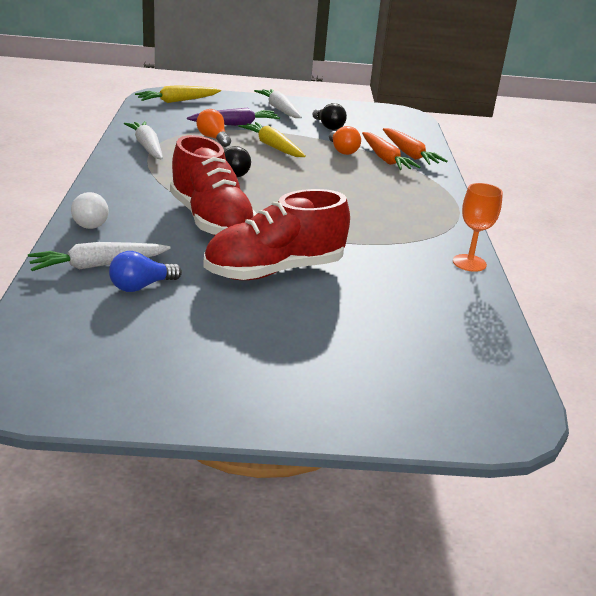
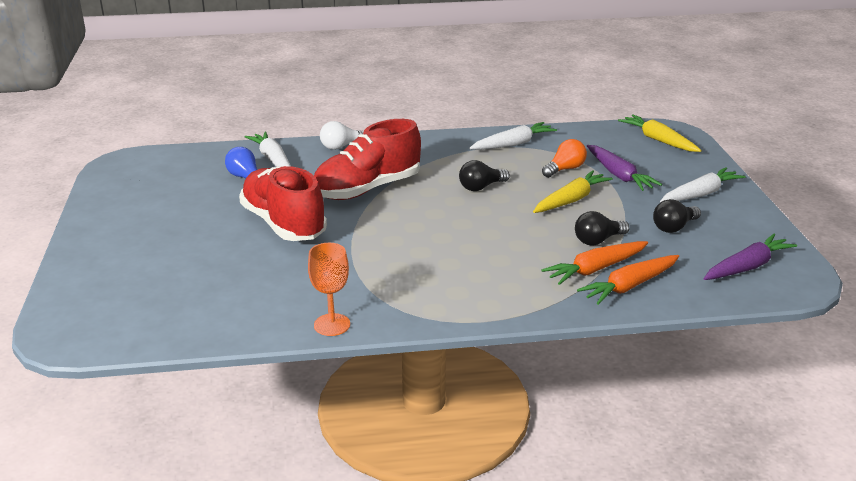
camera: 85 degrees right, 0 degrees up
(342, 150) = (598, 240): orange light bulb -> black light bulb
(386, 120) = (747, 267): none -> purple carrot

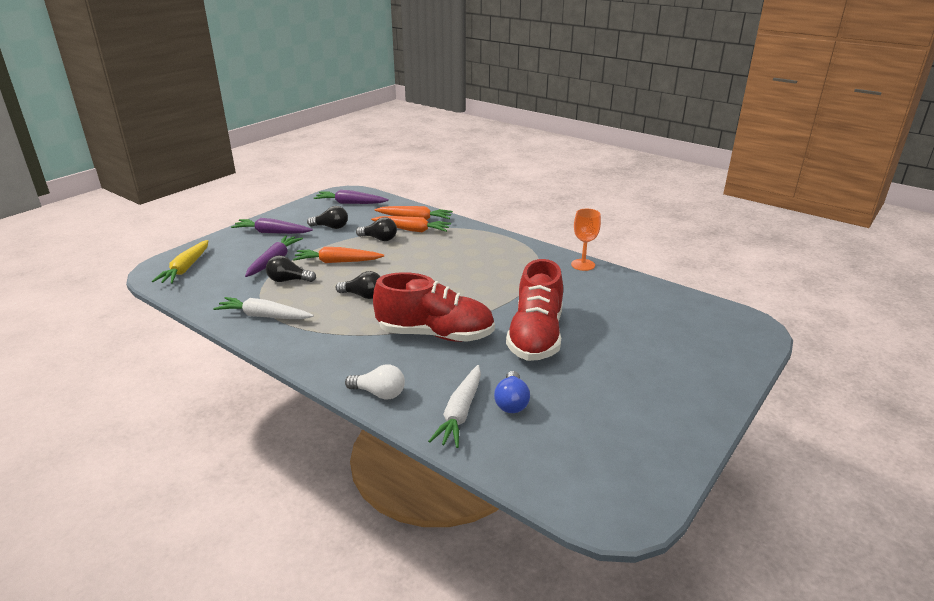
camera: 135 degrees left, 0 degrees up
(565, 169) = (288, 280): orange light bulb -> black light bulb
(571, 200) = (337, 262): yellow carrot -> orange carrot
(700, 194) = (272, 232): white carrot -> purple carrot

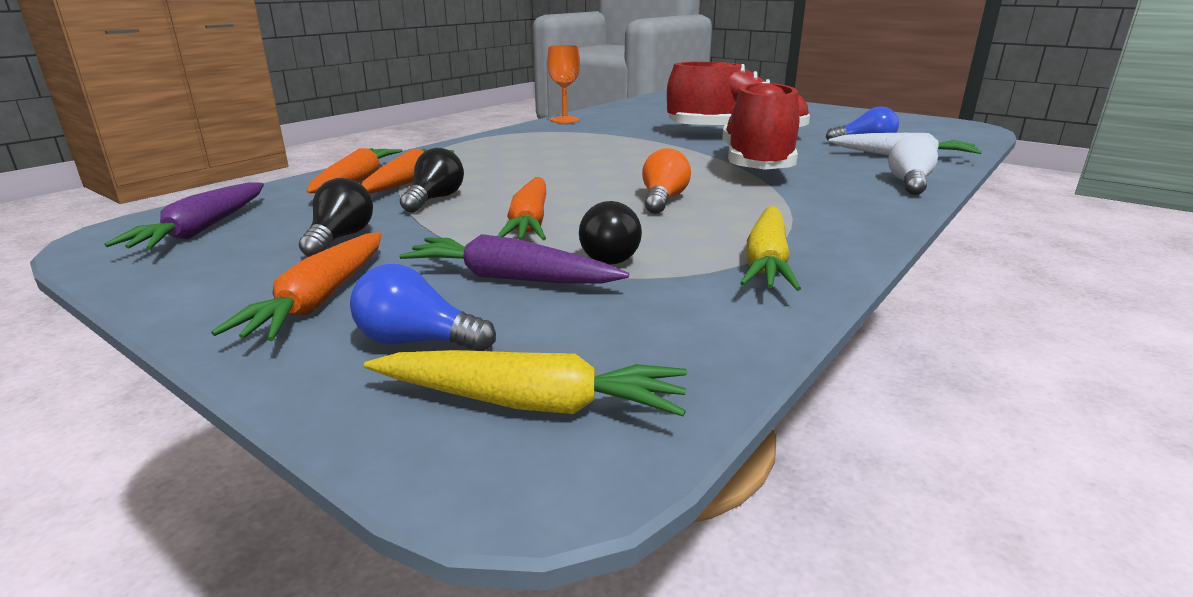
camera: 90 degrees left, 5 degrees down
(232, 250) = (417, 341): none -> blue light bulb
(264, 316) = (766, 261): white carrot -> yellow carrot
(272, 232) = (320, 299): purple carrot -> orange carrot
(363, 296) = (663, 200): black light bulb -> orange light bulb

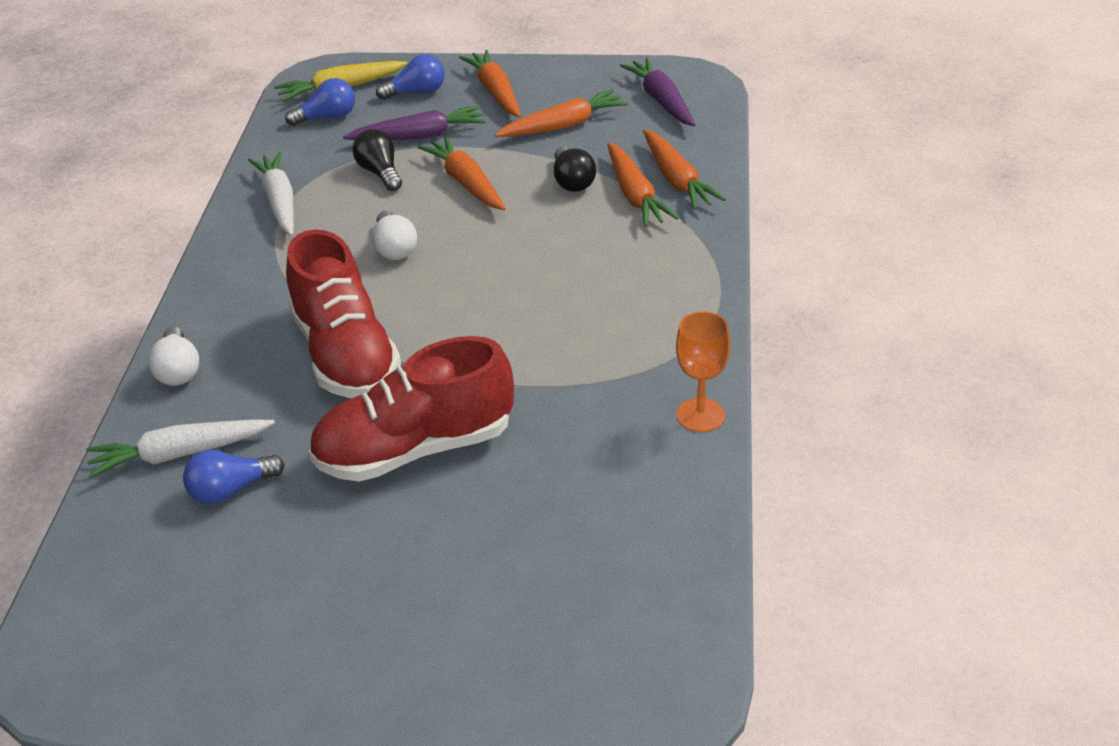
camera: 150 degrees right, 15 degrees up
(340, 238) = (563, 125): black light bulb -> orange carrot
(611, 351) = (327, 117): none -> blue light bulb
(663, 200) = (394, 248): orange light bulb -> white light bulb
(766, 261) = (279, 202): yellow carrot -> white carrot

